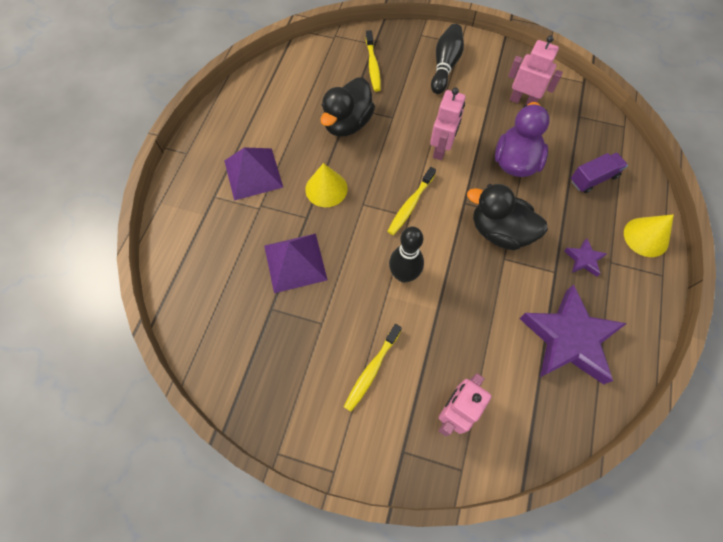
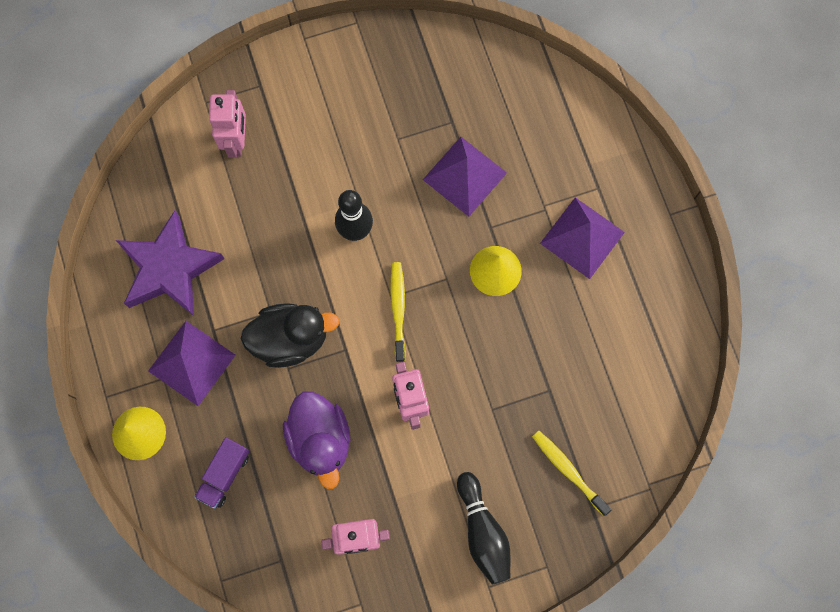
camera: 145 degrees right, 10 degrees up
(347, 123) = (535, 365): black duck -> none
(371, 370) = (326, 128): yellow toothbrush -> none
(583, 259) = (191, 363): purple star -> purple pyramid

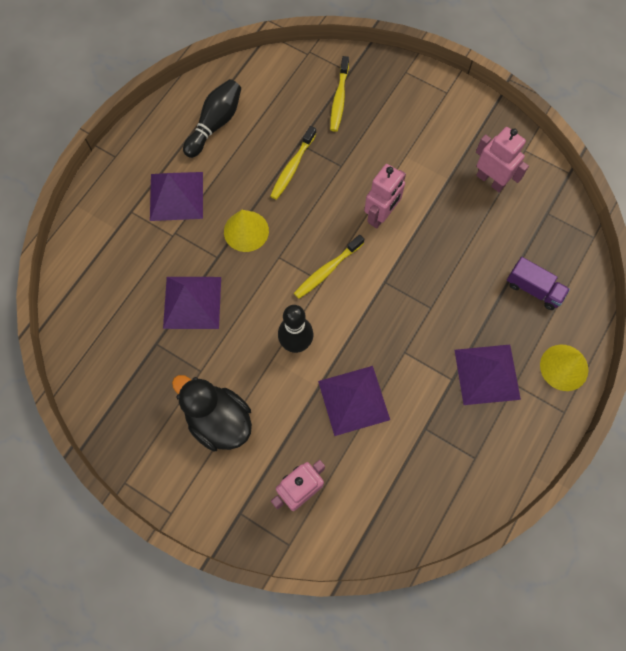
camera: 130 degrees left, 5 degrees down
(169, 268) = (439, 451): purple star -> none
(224, 474) = (533, 289): purple truck -> purple truck turned 45 degrees clockwise
(268, 237) = (354, 400): none -> purple pyramid
(290, 339) = (410, 322): black duck -> black duck (219, 420)
(320, 440) = (456, 249): purple duck -> none
(483, 532) = (419, 117): black bowling pin -> black bowling pin (215, 124)
(527, 362) = (292, 167): none -> yellow toothbrush

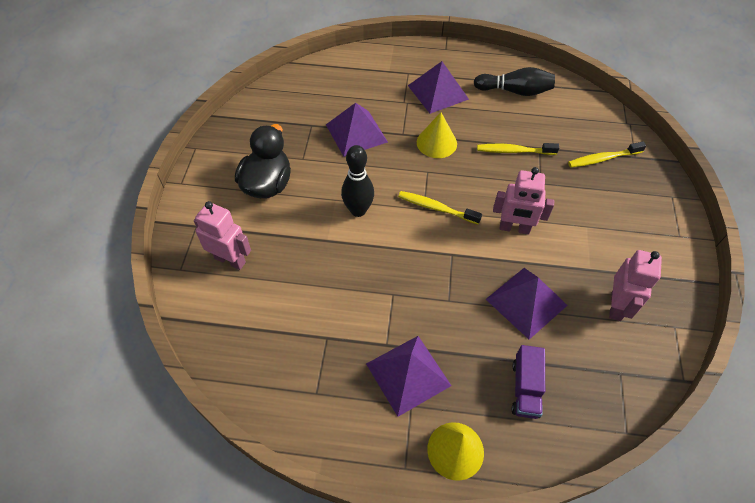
camera: 65 degrees right, 15 degrees down
(354, 400) = (327, 270): purple pyramid -> purple pyramid (526, 302)

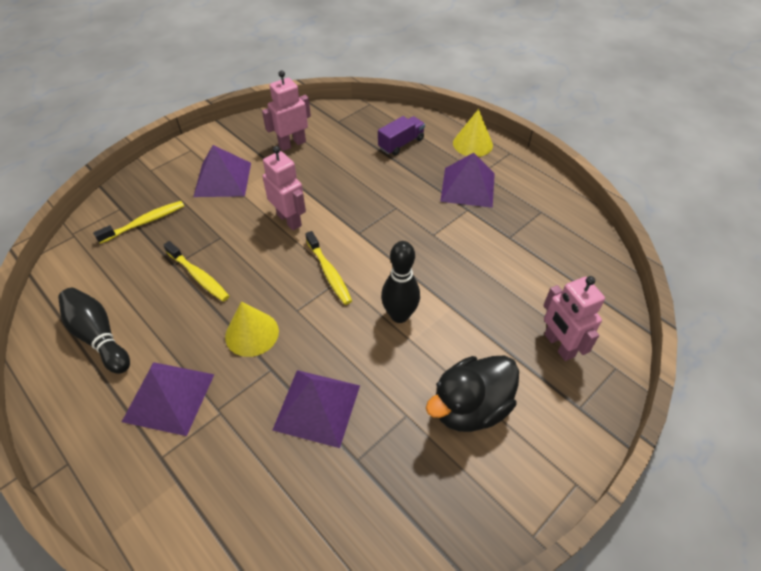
camera: 140 degrees left, 5 degrees down
(526, 302) = (344, 176): purple pyramid -> purple pyramid (223, 179)
(602, 159) = (145, 222): yellow toothbrush -> yellow toothbrush turned 60 degrees counterclockwise

